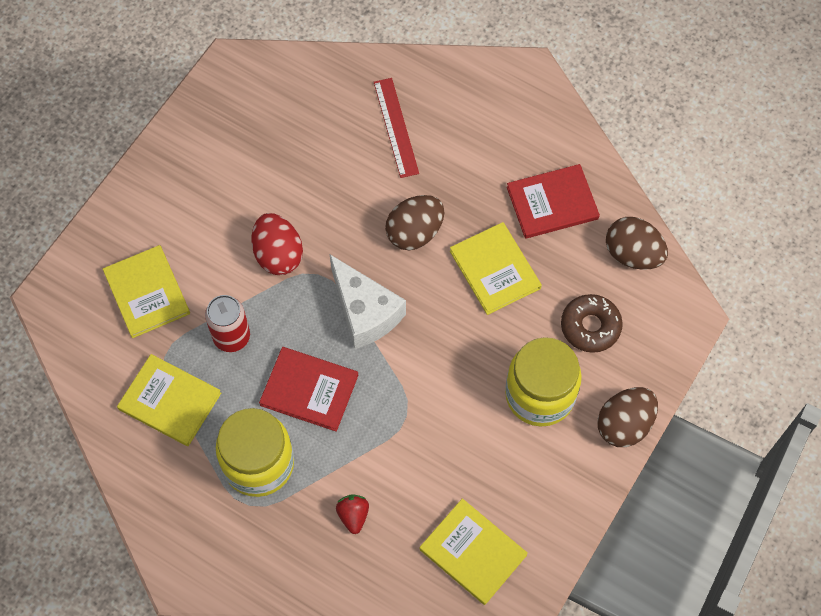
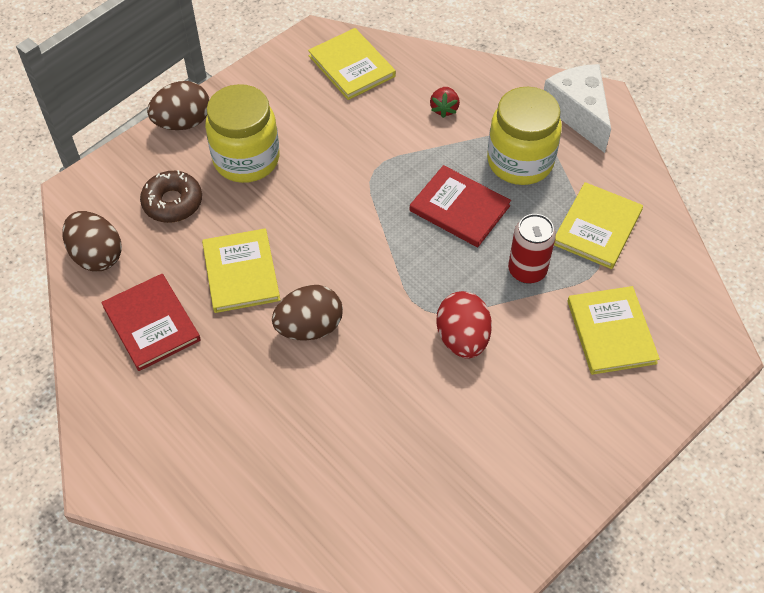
camera: 165 degrees left, 10 degrees down
(170, 401) = (597, 227): yellow book -> yellow book turned 75 degrees clockwise
(365, 312) = (386, 263): white cheese -> white cheese (578, 113)
(396, 127) = (289, 452): red ruler -> none
(552, 203) = (152, 323): red book -> red book turned 60 degrees clockwise

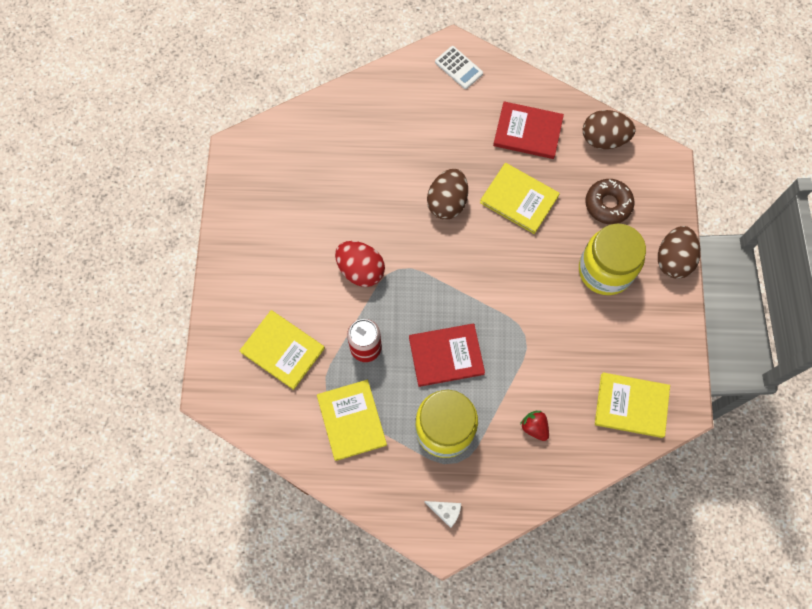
camera: 135 degrees right, 15 degrees up
(127, 453) = (459, 68): none -> white calculator
(578, 113) = (446, 512): white cheese -> white cheese, size x0.45

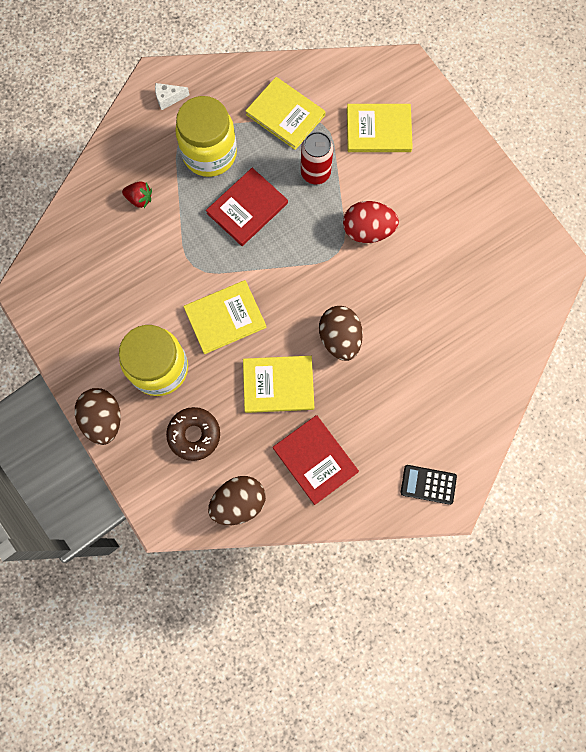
camera: 145 degrees right, 5 degrees up
(459, 68) = (428, 484): white calculator -> black calculator
(528, 132) = (315, 460): red book -> red book turned 75 degrees clockwise
(631, 406) = (70, 265): yellow book -> yellow book (225, 317)

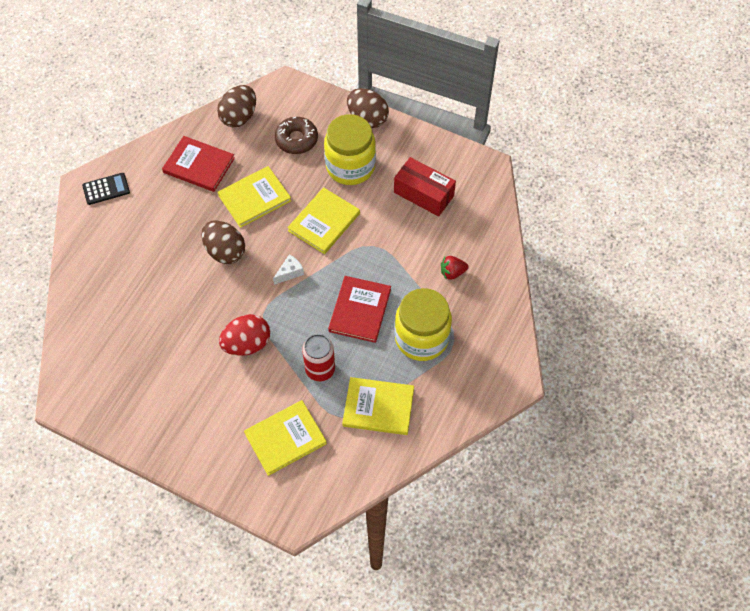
camera: 150 degrees right, 15 degrees down
(108, 295) = (423, 194): none -> red box
(169, 98) = (490, 367): white cheese -> white cheese (290, 272)

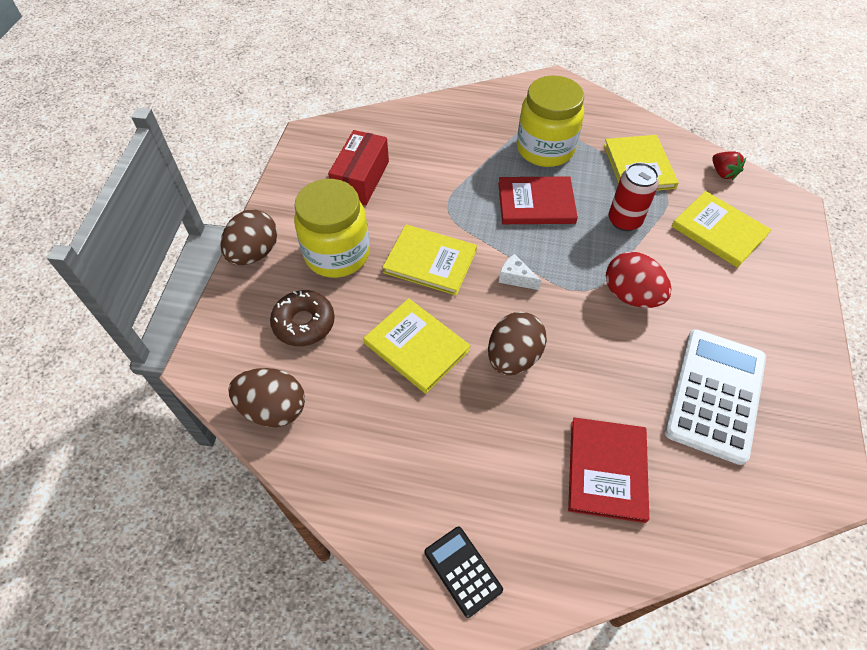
camera: 105 degrees left, 5 degrees down
(149, 363) = (715, 394): none -> white calculator
(199, 165) = (378, 438): red book -> red book (607, 470)
(452, 272) = (457, 140): red strawberry -> red strawberry (723, 173)

